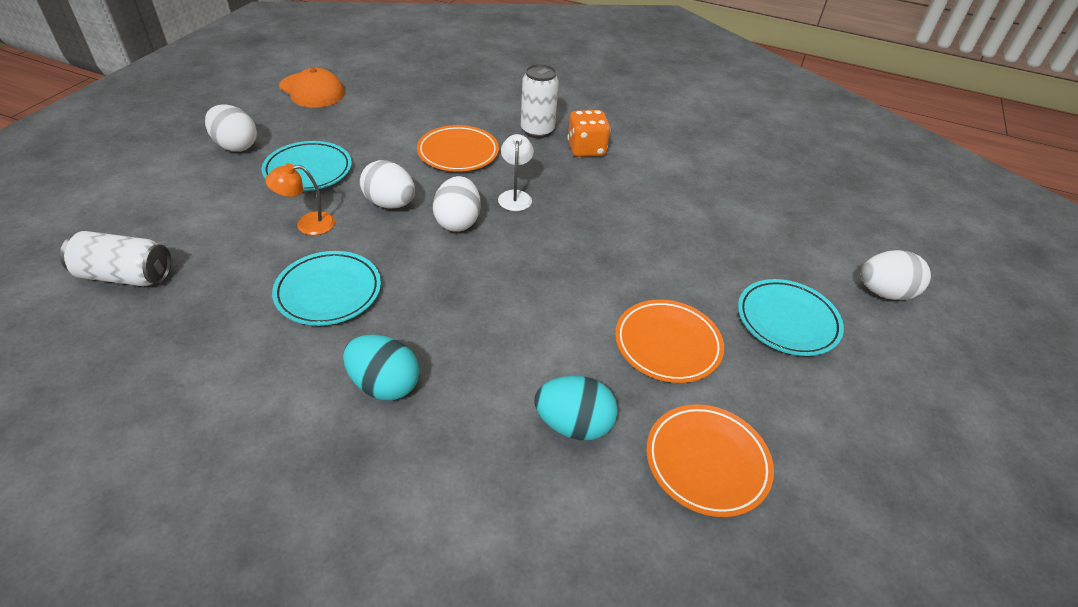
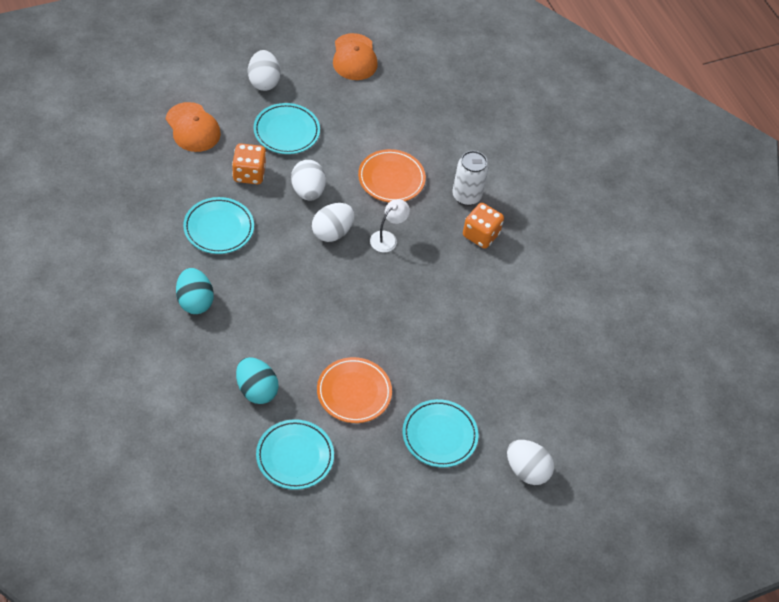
camera: 40 degrees right, 10 degrees up
(125, 276) = (135, 146): white can -> none
(190, 220) = (193, 127): none -> orange cap
(307, 224) = (249, 174): orange lamp -> orange dice
(707, 462) = (295, 456): orange plate -> turquoise plate

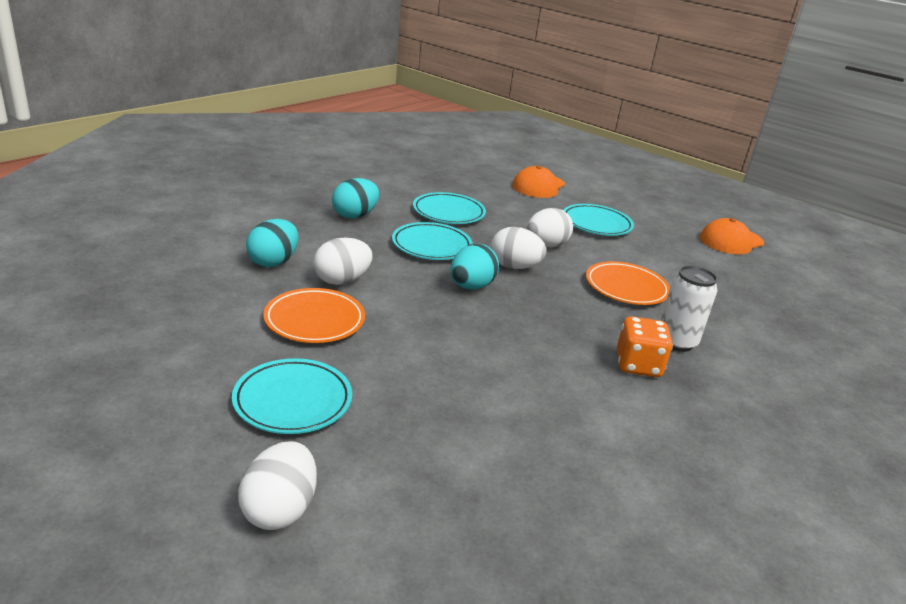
camera: 65 degrees right, 25 degrees down
(249, 174) = (525, 215): orange dice -> none
(263, 81) = (631, 205): white egg -> white egg (342, 280)
(295, 456) = (196, 299): turquoise plate -> turquoise plate (431, 246)
(349, 276) = (471, 286): none -> turquoise egg
(387, 238) = (548, 300): white lamp -> none

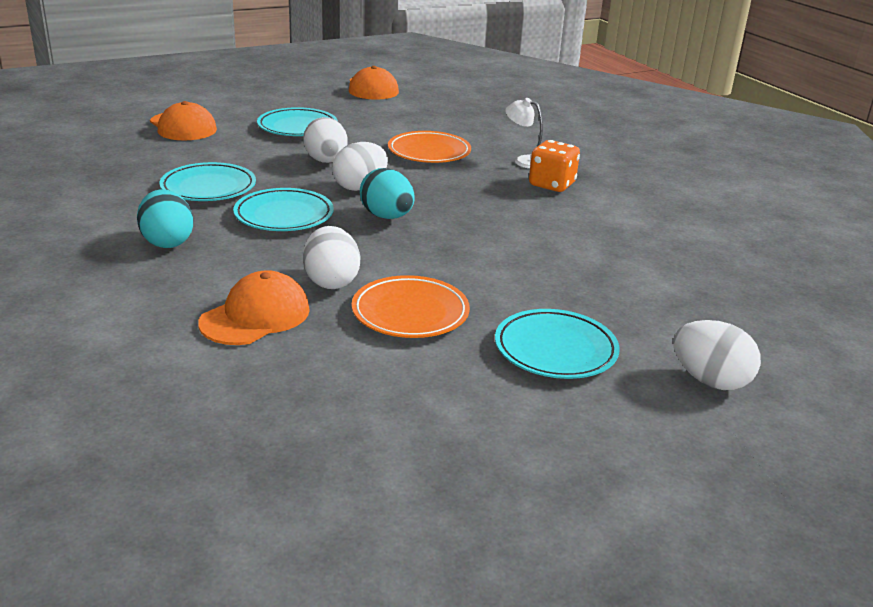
camera: 65 degrees left, 0 degrees up
(273, 262) = (255, 316): turquoise egg -> orange cap
(676, 342) = (524, 161): white can -> white lamp

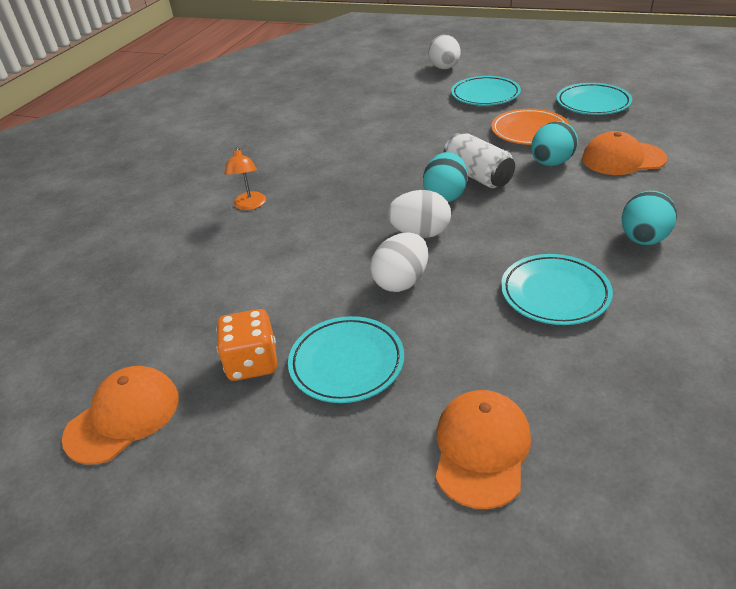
camera: 125 degrees left, 10 degrees up
(284, 215) = (521, 228): turquoise plate -> turquoise plate (593, 103)
(331, 281) = (551, 163): white egg -> turquoise egg
(386, 242) = (478, 176): none -> white can
(429, 152) = (296, 250): orange plate -> none
(524, 161) = (250, 205): white lamp -> orange lamp
(551, 185) = (284, 176): orange dice -> orange dice (252, 363)

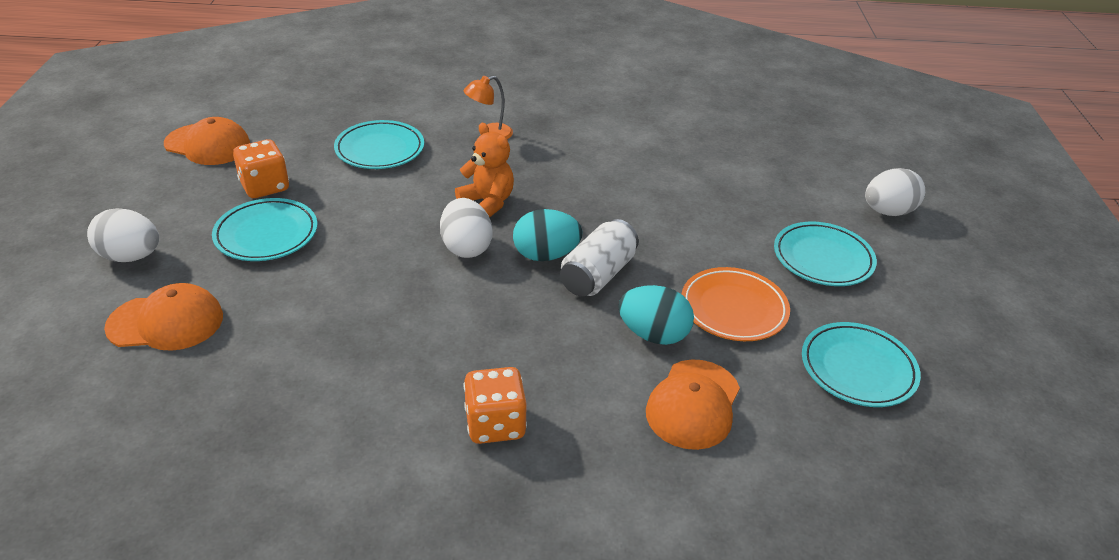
camera: 65 degrees right, 0 degrees up
(359, 216) = (487, 203): none -> orange teddy bear
(401, 281) = (382, 247): white egg -> white egg (131, 256)
(554, 293) = (377, 353): turquoise plate -> turquoise plate (380, 149)
(623, 159) = (693, 404): orange cap -> orange cap turned 135 degrees counterclockwise
(643, 239) = (495, 424): turquoise egg -> orange dice

